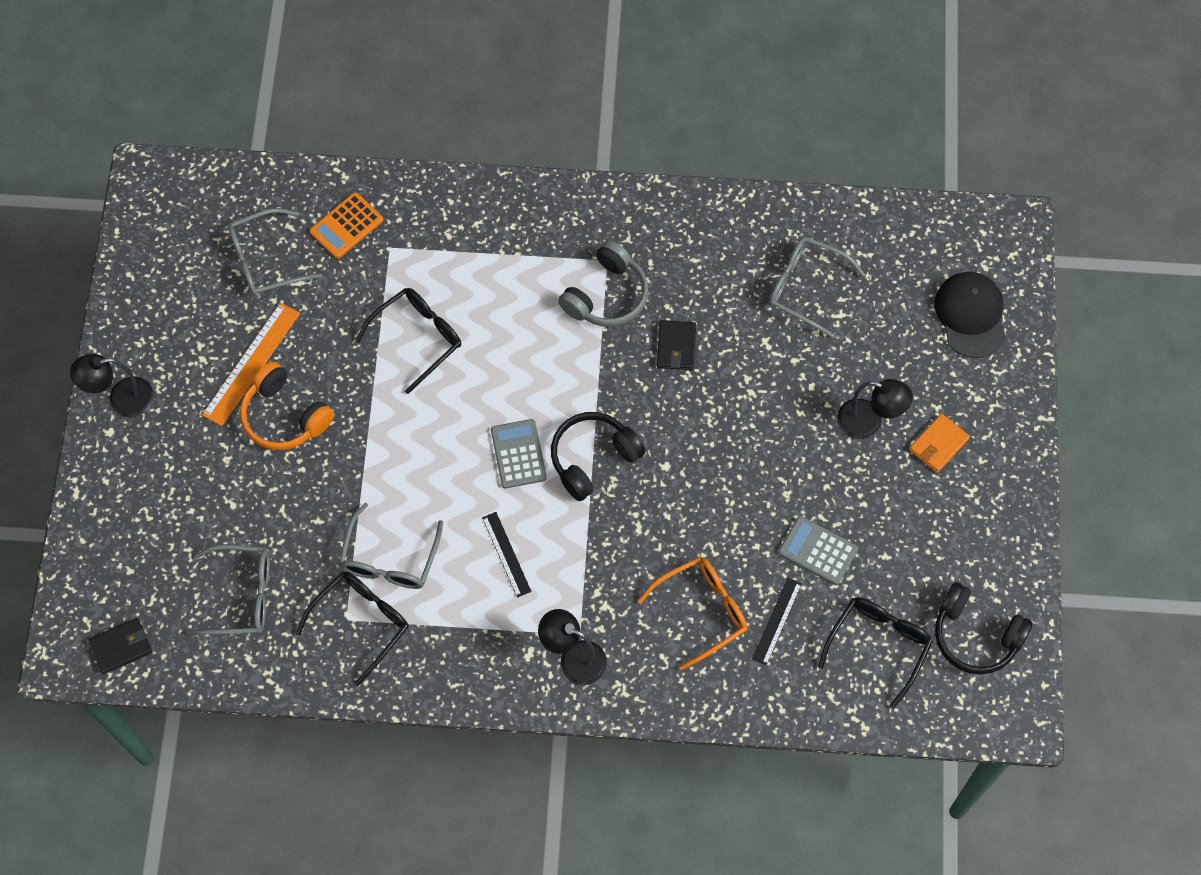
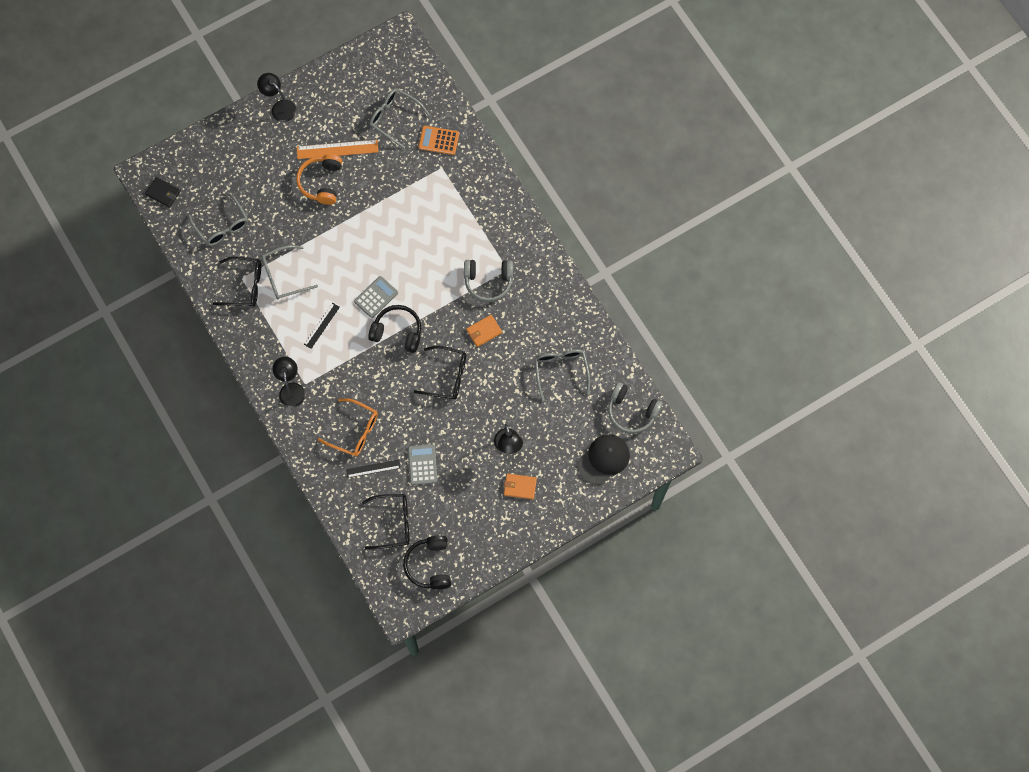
camera: 55 degrees right, 5 degrees up
(417, 339) = (402, 212): black glasses -> black glasses (446, 376)
(676, 347) = (484, 331): black wallet -> orange wallet
(926, 239) = (631, 412): none -> grey headphones

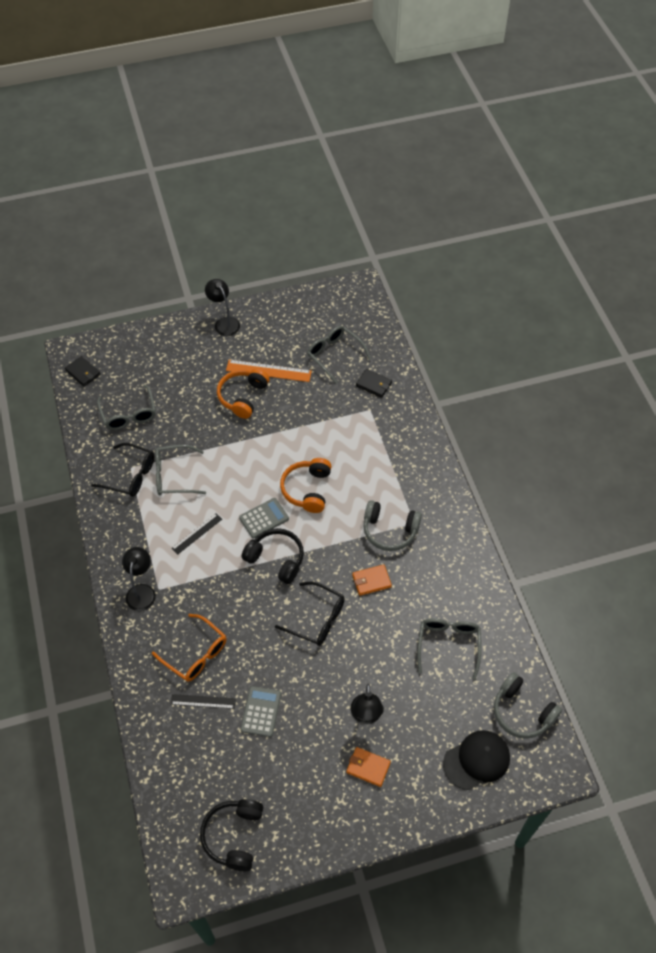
camera: 15 degrees right, 15 degrees down
(392, 523) = (205, 771): black glasses -> none
(406, 260) = (307, 489): none -> orange headphones
(439, 140) = (374, 384): orange calculator -> black wallet

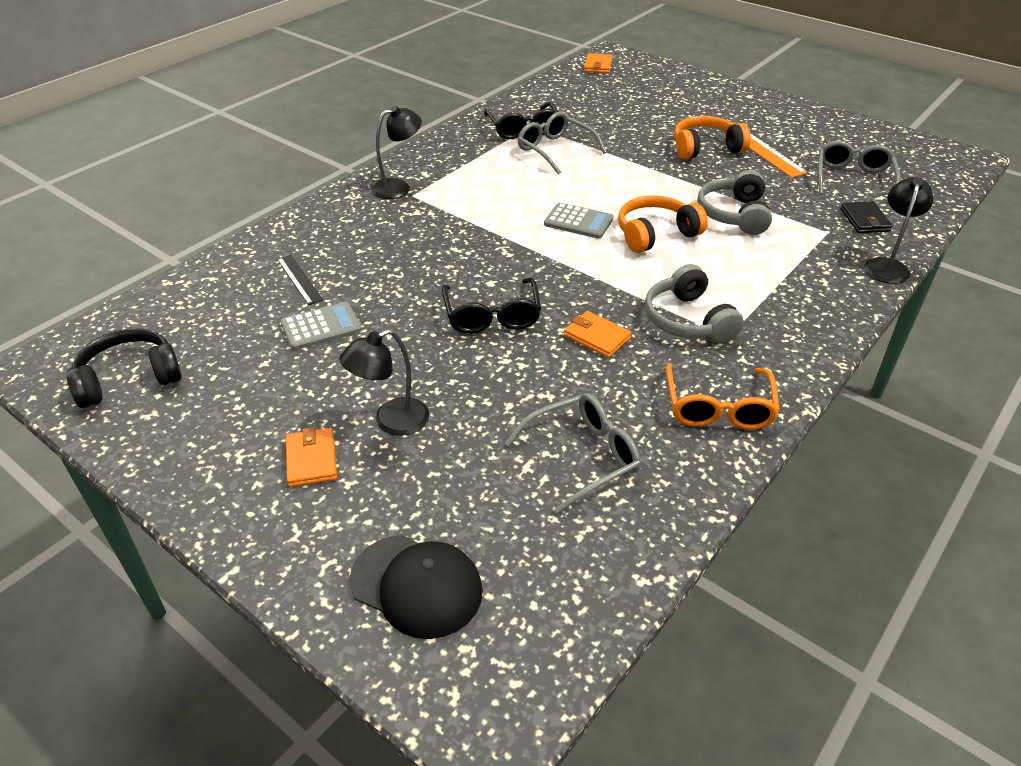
camera: 55 degrees right, 15 degrees down
(83, 372) = (598, 66): black wallet -> orange wallet
(128, 414) = (589, 101): grey glasses -> none
(195, 653) = (356, 249): orange glasses -> orange glasses (718, 407)
(197, 533) = (505, 189): black ruler -> none
(224, 322) = (771, 104): black lamp -> black lamp (887, 266)
(276, 559) = (537, 251): black headphones -> none
(522, 712) = (555, 608): grey headphones -> grey headphones (734, 214)

